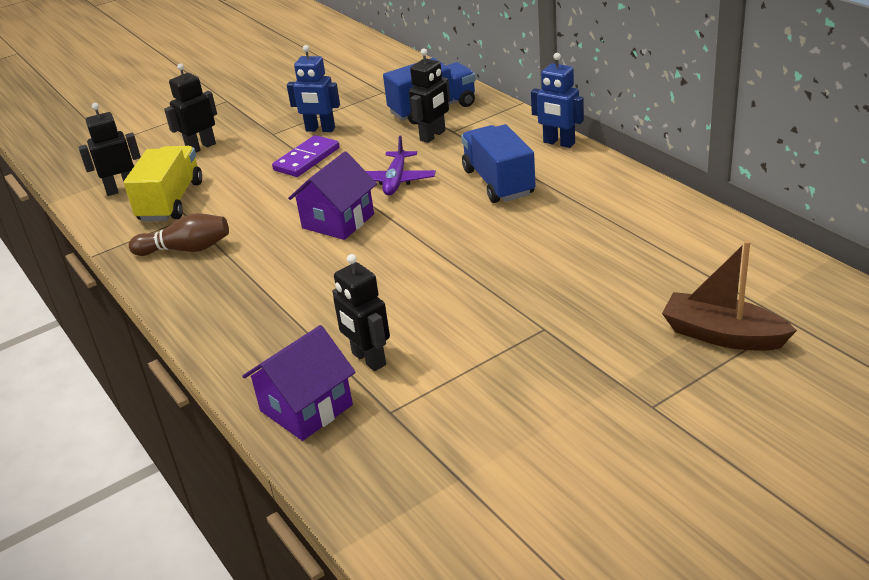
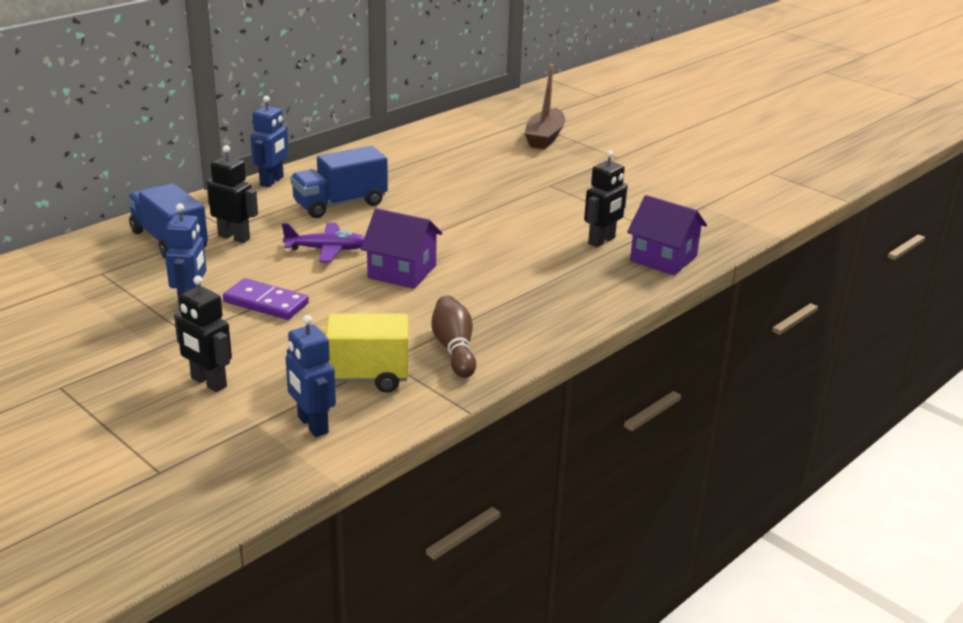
camera: 105 degrees left, 5 degrees down
(121, 189) = (312, 425): black robot -> blue robot

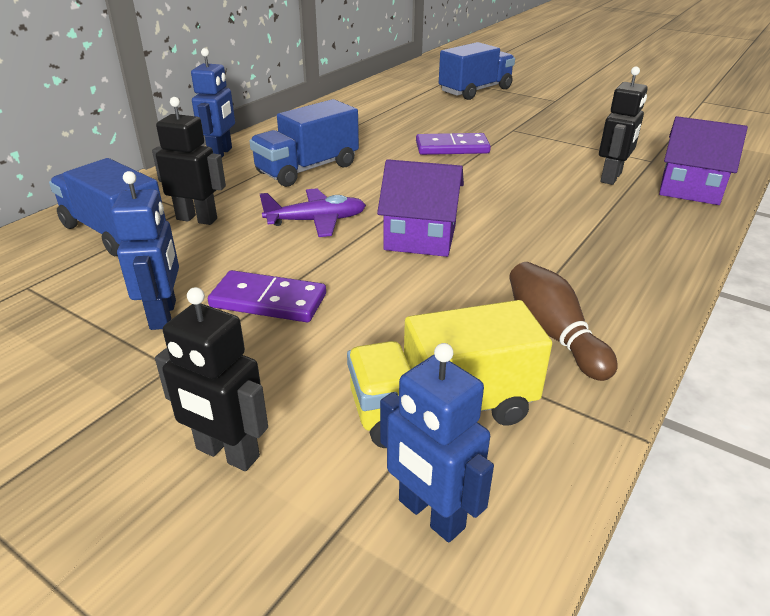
camera: 10 degrees left, 5 degrees up
(479, 197) = (452, 148): none -> purple domino
(544, 138) = (475, 91): brown boat -> blue truck

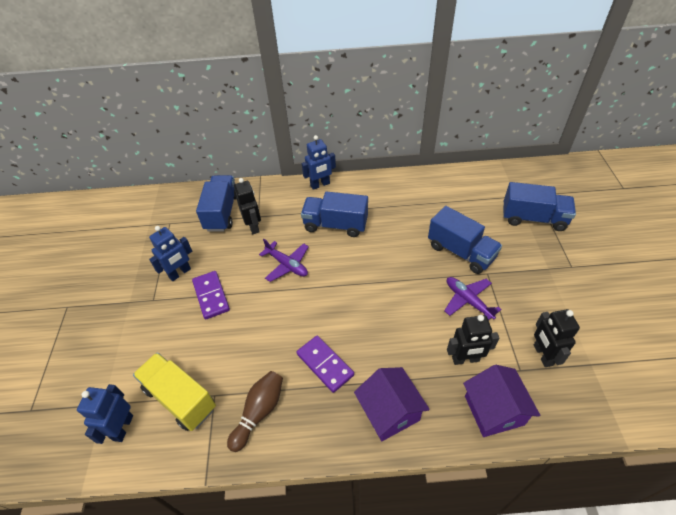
camera: 55 degrees right, 15 degrees up
(227, 453) = (120, 349): black robot -> black robot (542, 355)
(420, 237) = (306, 312): purple house -> purple house (389, 412)
(452, 148) = (425, 262): purple domino -> purple domino (325, 364)
(466, 129) = (461, 252): none -> blue truck
(536, 149) = (468, 301): none -> purple plane

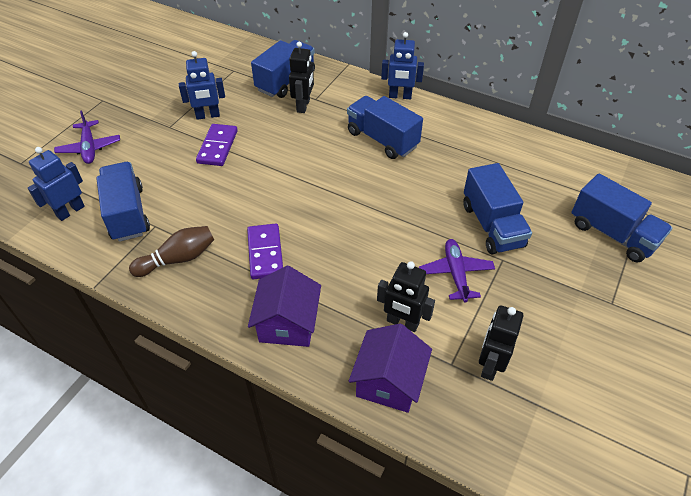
camera: 30 degrees right, 0 degrees up
(180, 398) = (128, 213): yellow truck -> blue truck
(287, 265) = (305, 153): purple plane -> purple plane (89, 148)

